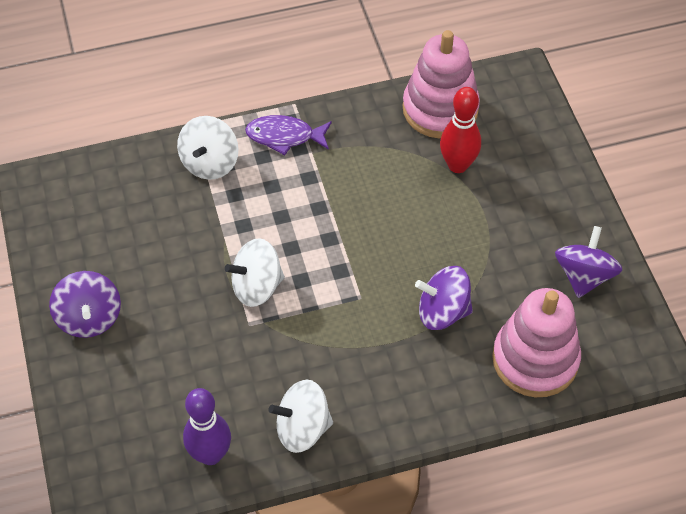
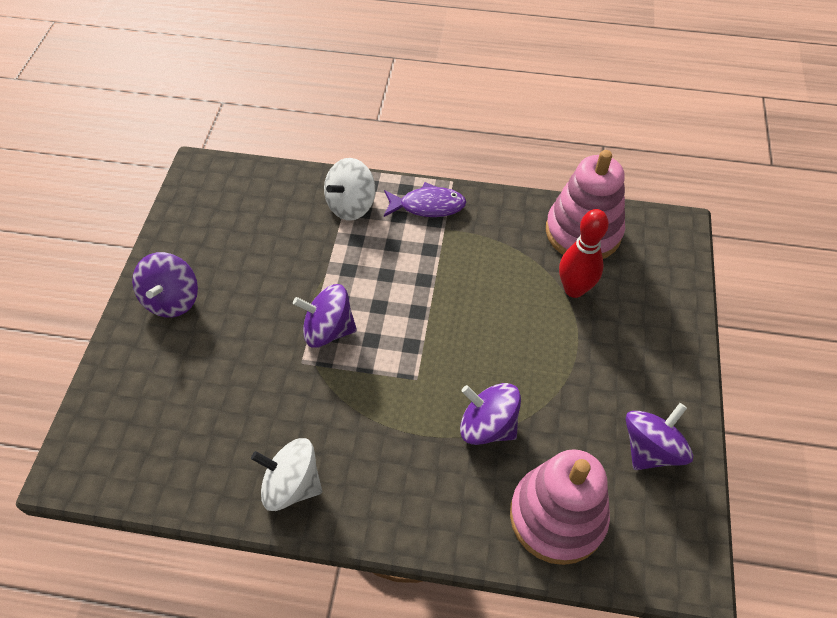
camera: 25 degrees right, 0 degrees up
(210, 454) = (195, 472): purple bowling pin -> none
(257, 286) = (328, 329): white spinning top -> purple spinning top
(284, 136) = (428, 206): purple fish -> purple fish turned 150 degrees clockwise

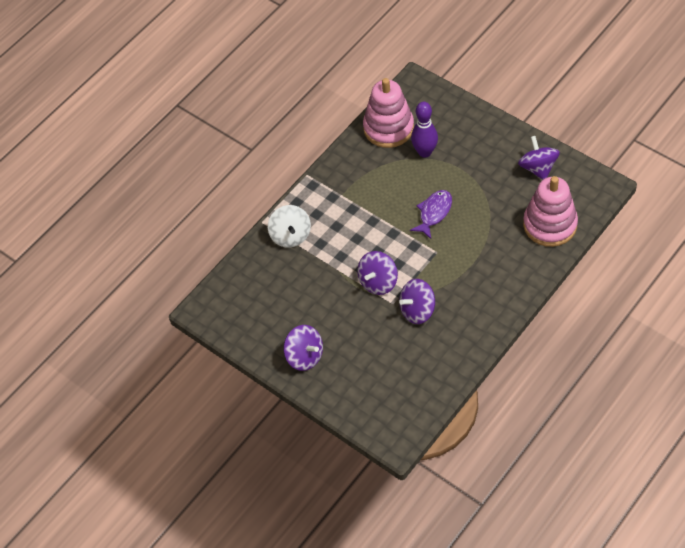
camera: 55 degrees left, 0 degrees up
(292, 484) = (467, 334): white spinning top -> none
(428, 206) = (318, 195): purple fish -> purple fish (434, 213)
(487, 425) = (484, 231): purple spinning top -> purple spinning top (417, 310)
(574, 289) = (425, 152): red bowling pin -> purple bowling pin

